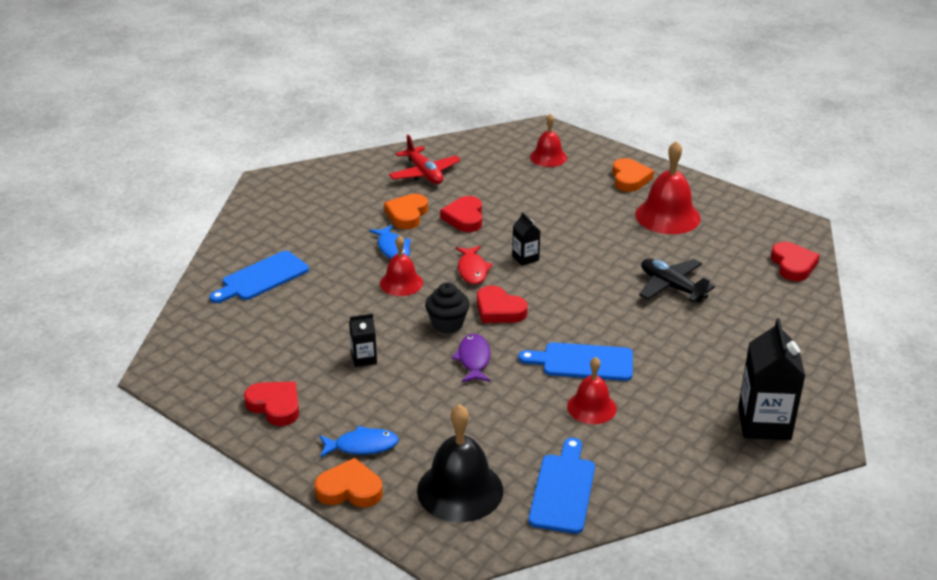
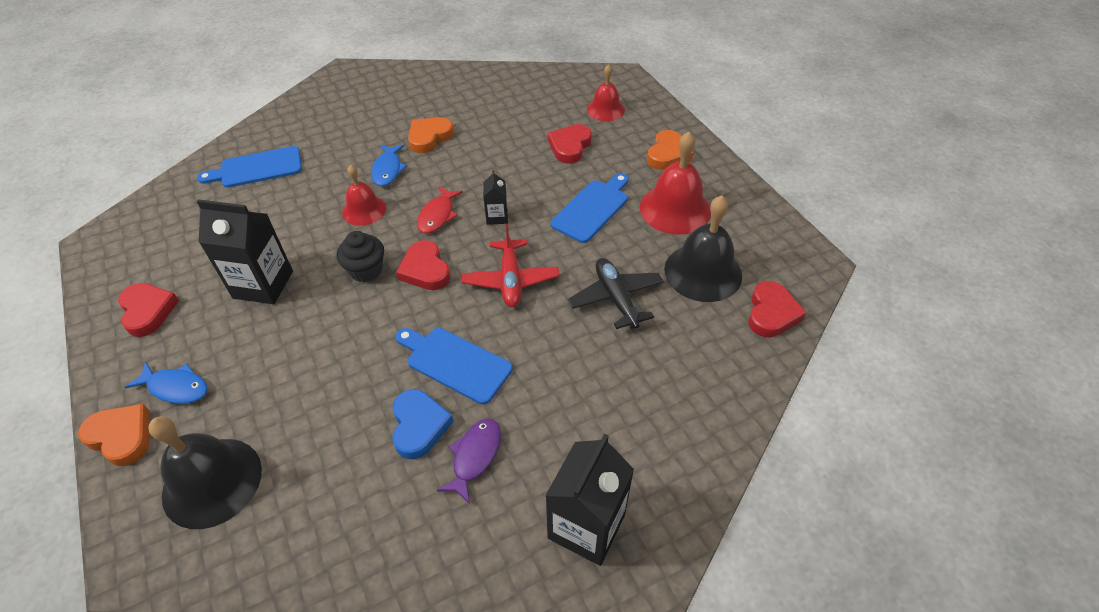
camera: 25 degrees right, 15 degrees up
(364, 358) = (263, 284): black carton -> black carton, size x1.97
(424, 173) = (479, 98): red plane -> red plane (510, 280)
(464, 218) = (477, 155): red heart -> red heart (570, 146)
(473, 360) = (355, 321): purple fish -> purple fish (475, 457)
(563, 490) = (306, 527): blue cutting board -> blue cutting board (592, 209)
(591, 407) = (419, 426): red bell -> blue heart
(723, 252) = (703, 272): none -> black bell

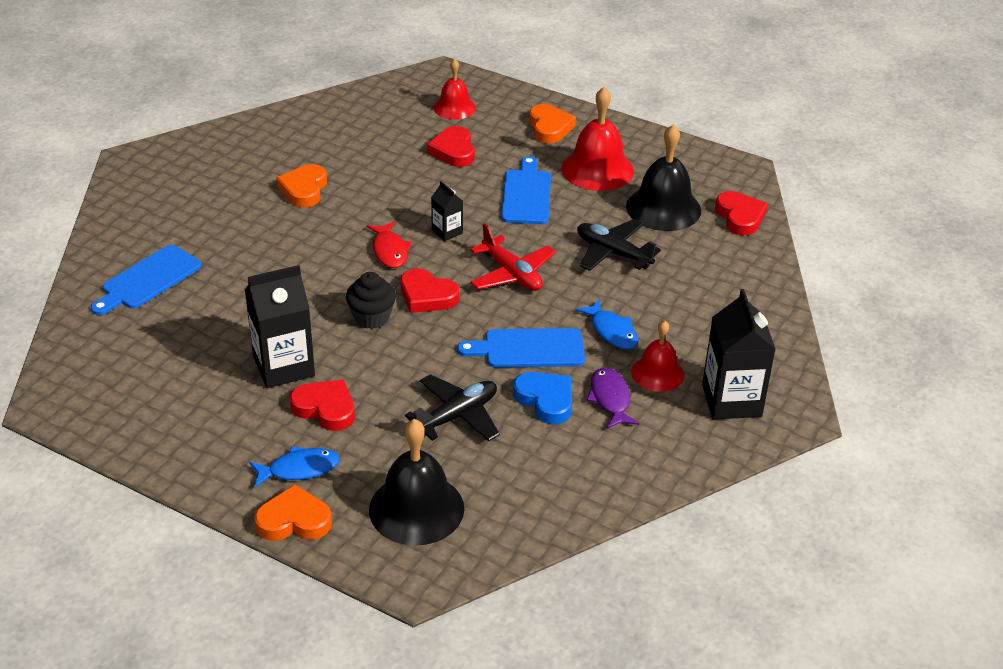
camera: 35 degrees left, 10 degrees down
(148, 311) = (192, 432): red heart -> red heart (325, 408)
(334, 402) = (457, 416): none -> black plane
(364, 210) = (311, 273): red bell -> red bell (657, 373)
(388, 170) = (294, 232): blue fish -> blue fish (611, 331)

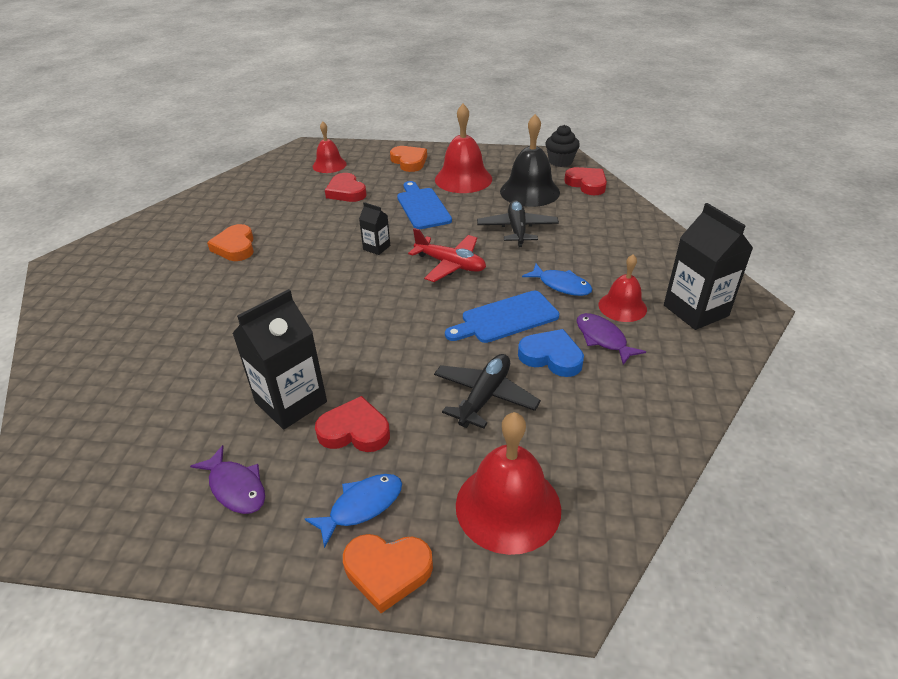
camera: 20 degrees left, 0 degrees up
(148, 280) = (113, 360): blue cutting board -> none
(208, 422) = (236, 487): none -> purple fish
(294, 520) = (387, 571): orange heart -> orange heart turned 150 degrees counterclockwise
(371, 317) = (352, 332): black cupcake -> black cupcake (560, 161)
(389, 251) = (337, 274): red fish -> none
(416, 508) = (508, 506): black bell -> red bell
(427, 296) = (391, 300): red heart -> none
(613, 253) = (517, 229): black plane -> black plane turned 75 degrees clockwise

